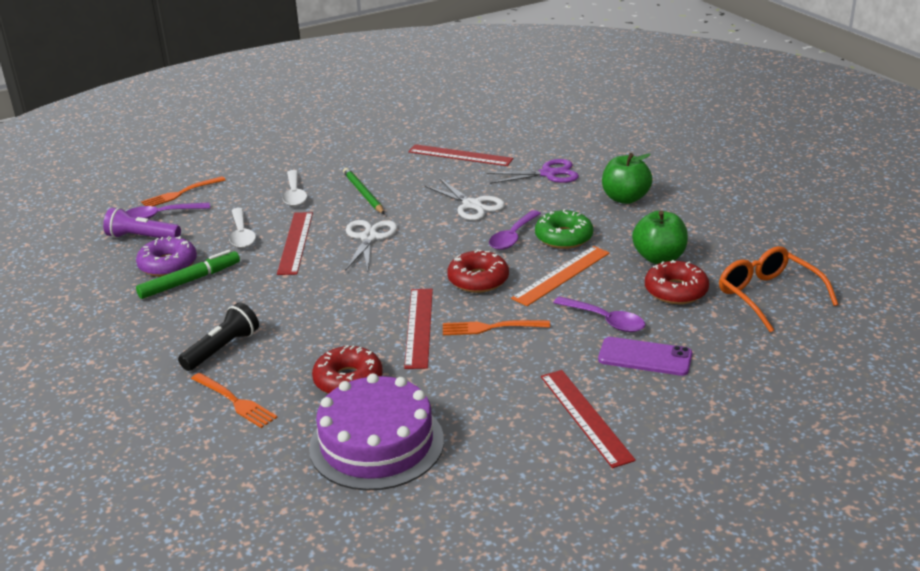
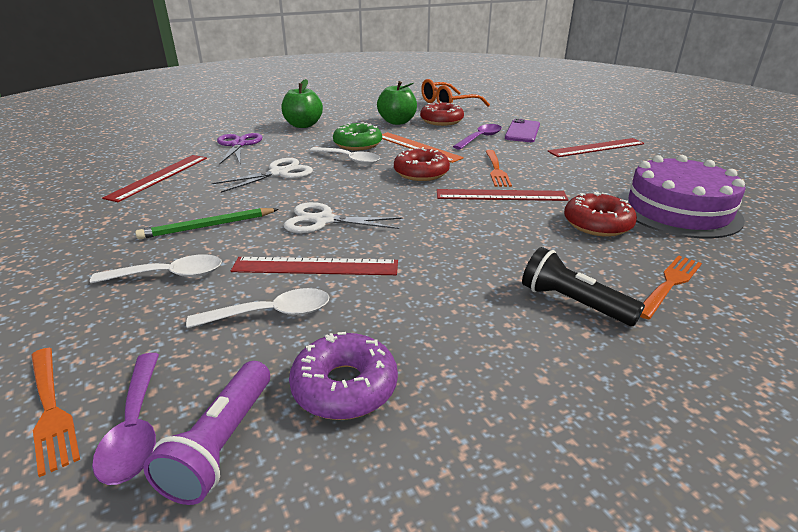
camera: 90 degrees left, 0 degrees up
(190, 281) = (402, 352): green marker -> none
(513, 237) = (349, 160): purple spoon -> white spoon

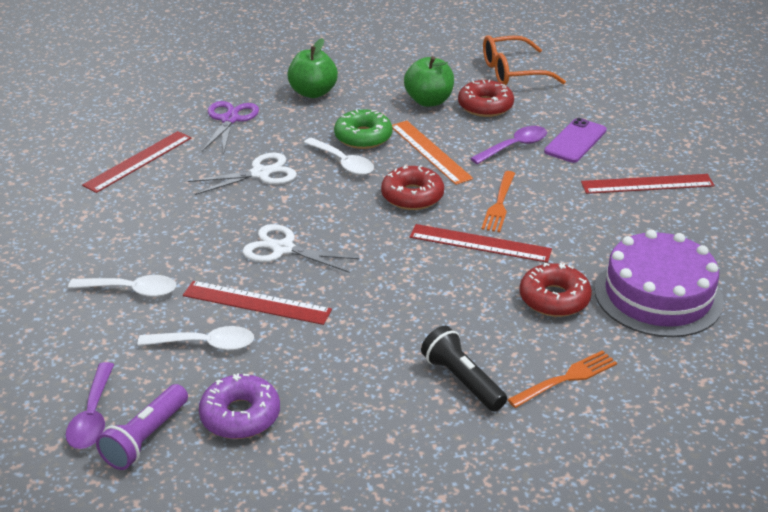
camera: 15 degrees right, 5 degrees up
(51, 409) = (39, 392): orange fork -> none
(208, 226) = (174, 239): green pencil -> none

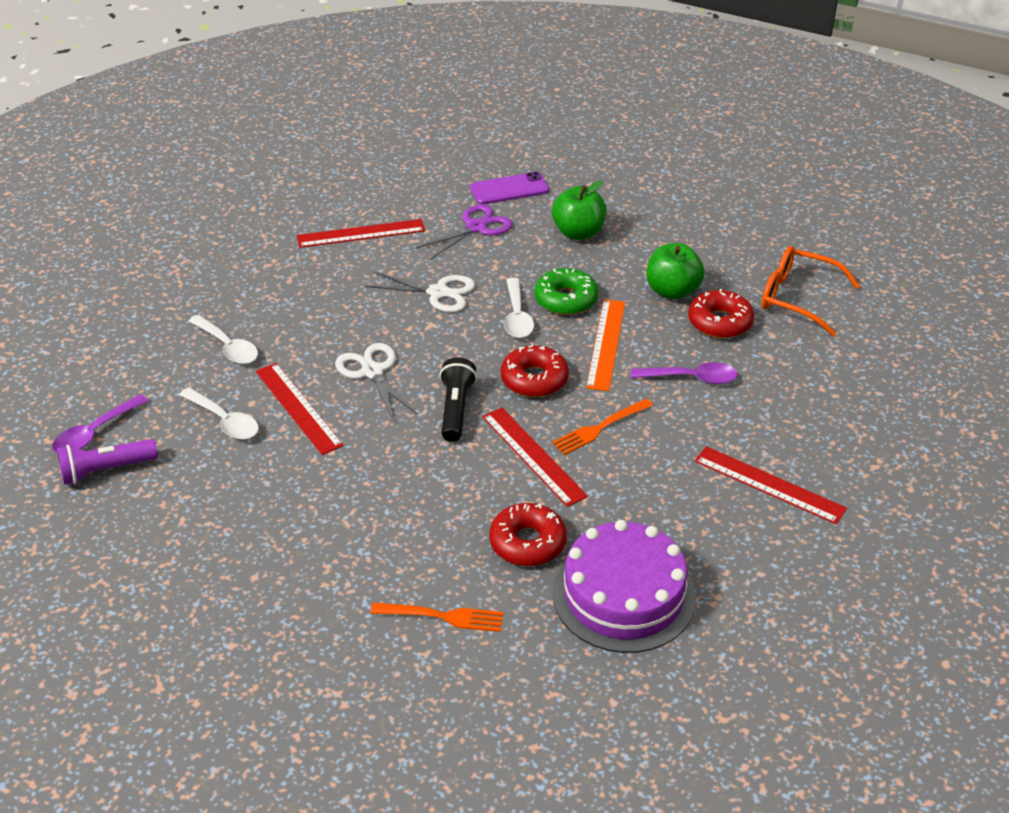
camera: 40 degrees right, 5 degrees up
(240, 415) = (181, 492): purple donut -> none
(462, 380) = (362, 565): black flashlight -> black flashlight (456, 409)
(575, 141) = (759, 403): purple phone -> purple phone (509, 189)

